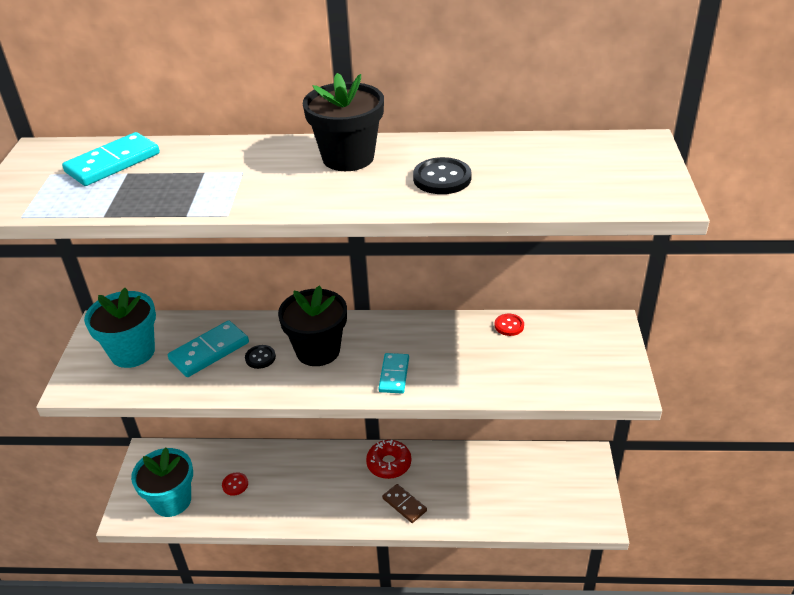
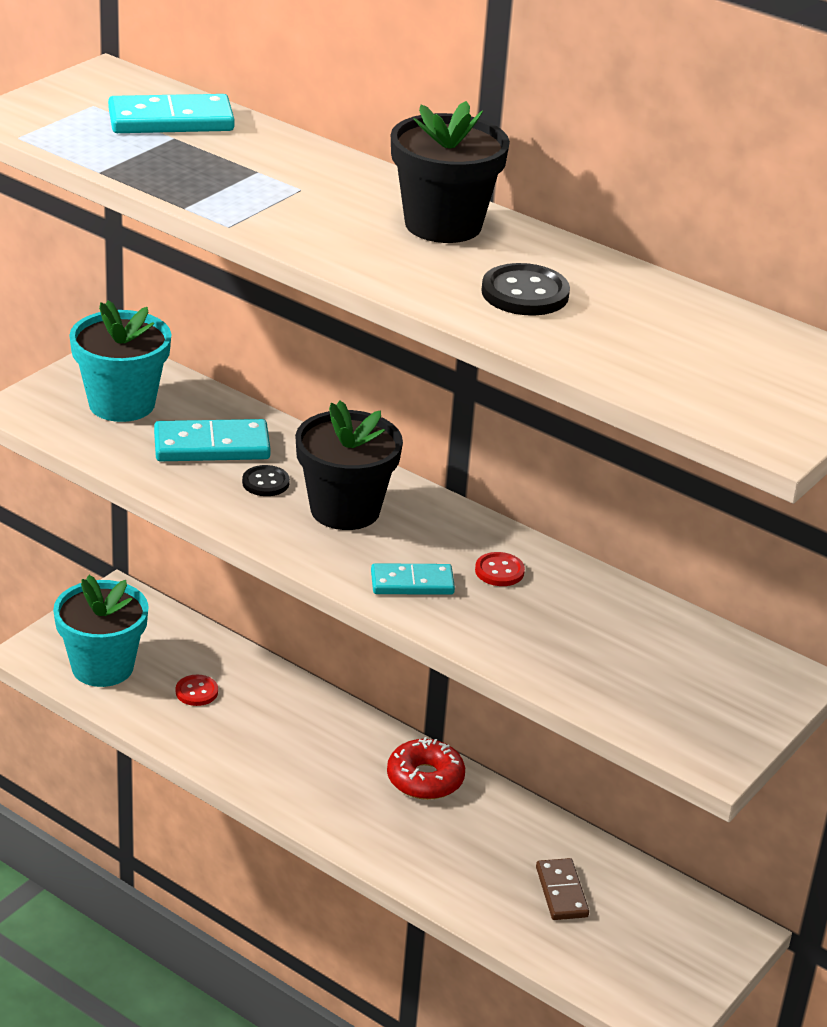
camera: 30 degrees right, 5 degrees down
(394, 375) = (412, 583): turquoise domino -> turquoise domino turned 45 degrees clockwise
(404, 504) = (397, 837): brown domino -> brown domino (561, 892)
(509, 325) = (635, 606): red button -> red button (499, 571)

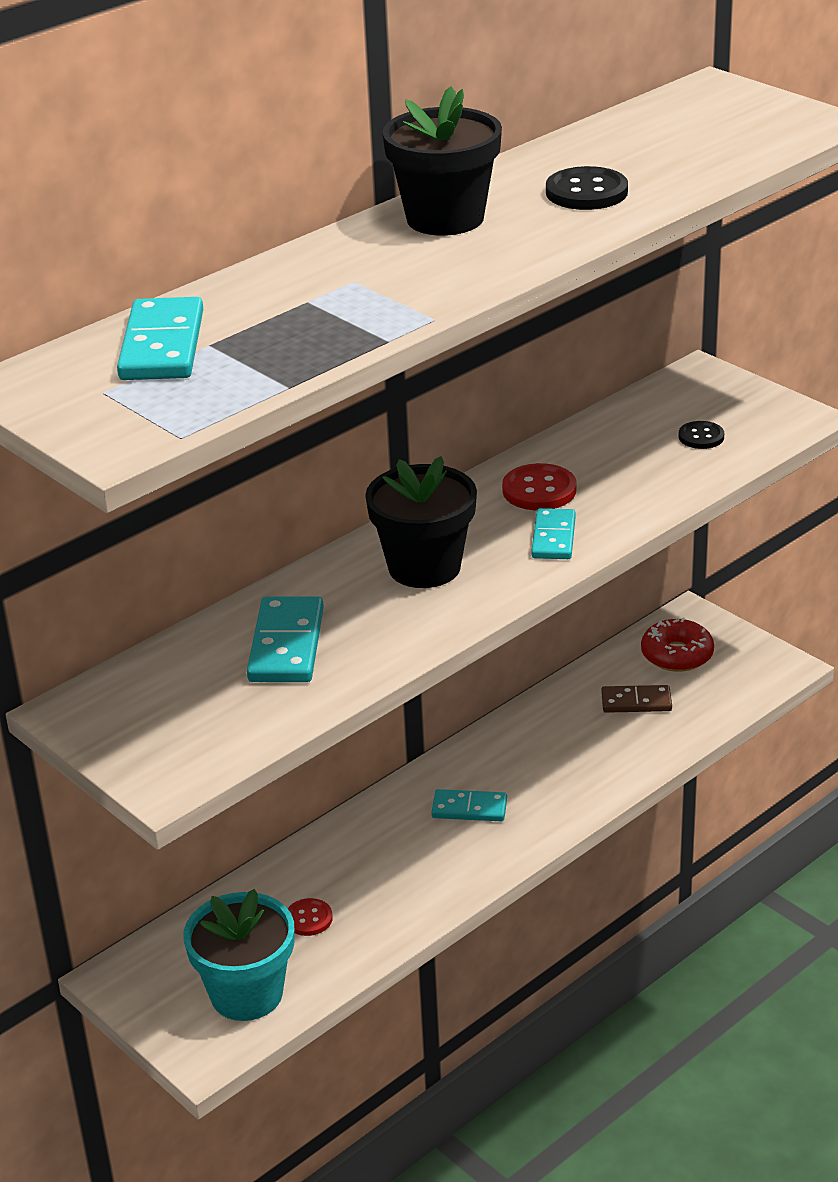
camera: 75 degrees left, 0 degrees up
(121, 404) = (180, 706): turquoise flower pot -> none
(265, 482) = (366, 613): black button -> black button (701, 437)
(361, 779) = (469, 809): none -> turquoise domino
(425, 779) = (475, 767): red donut -> red donut (677, 655)
(499, 571) = (539, 490): red button -> red button, size x1.57

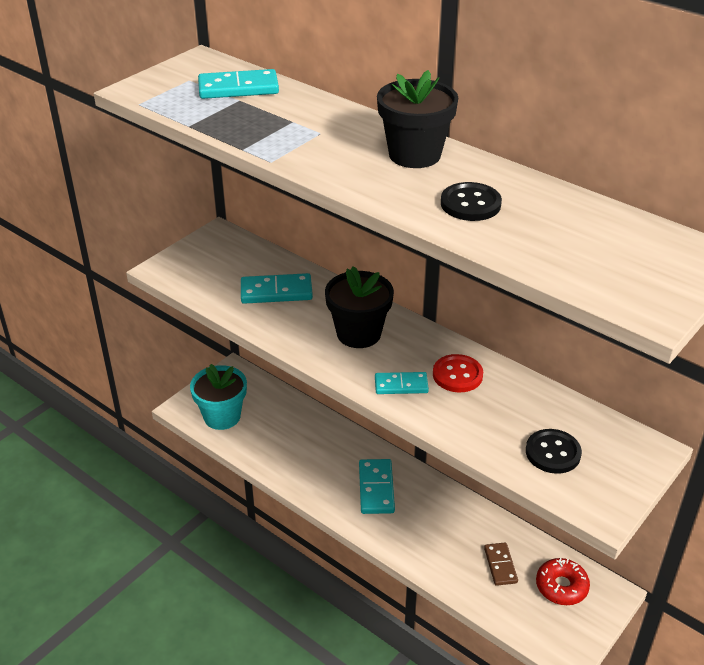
camera: 80 degrees right, 5 degrees up
(308, 919) = (277, 432): red button -> none
(469, 809) = (376, 488): turquoise domino -> turquoise domino, size x1.51
(701, 437) = (553, 453): black button -> black button, size x1.57

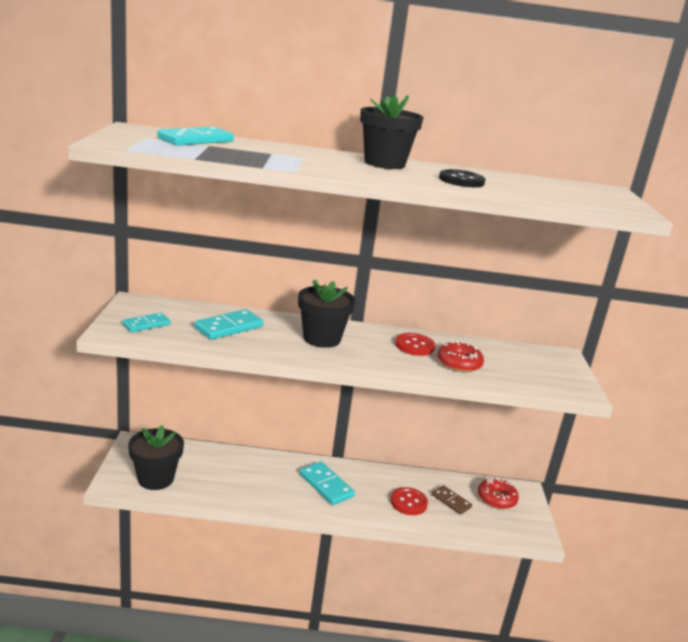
camera: 40 degrees left, 15 degrees down
(222, 416) = (156, 478): turquoise flower pot -> black flower pot
(401, 385) = (388, 360): turquoise domino -> turquoise domino (146, 324)
(448, 545) = (408, 502): none -> red button
(483, 417) = (459, 364): none -> red donut
(553, 453) = (519, 371): black button -> none

